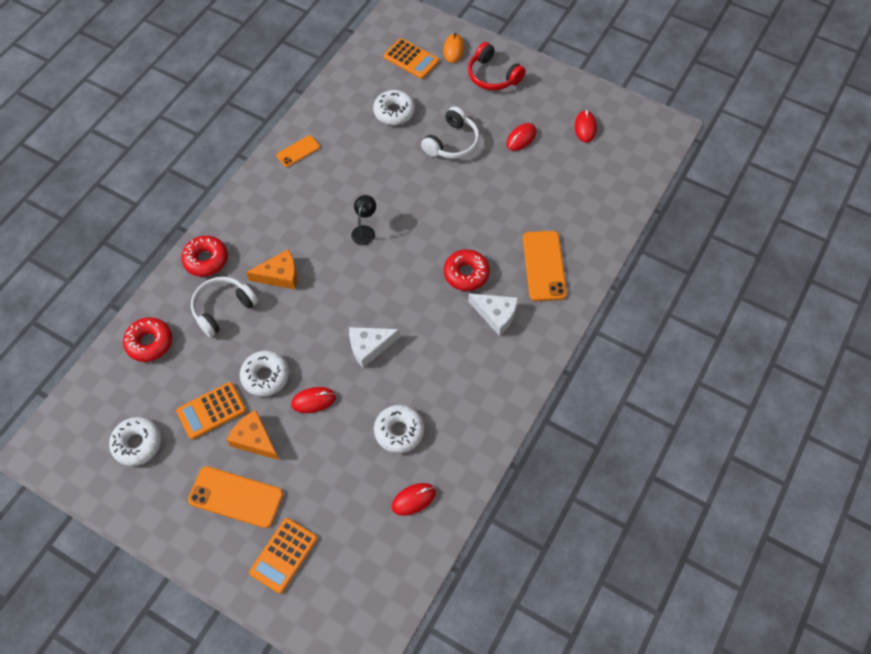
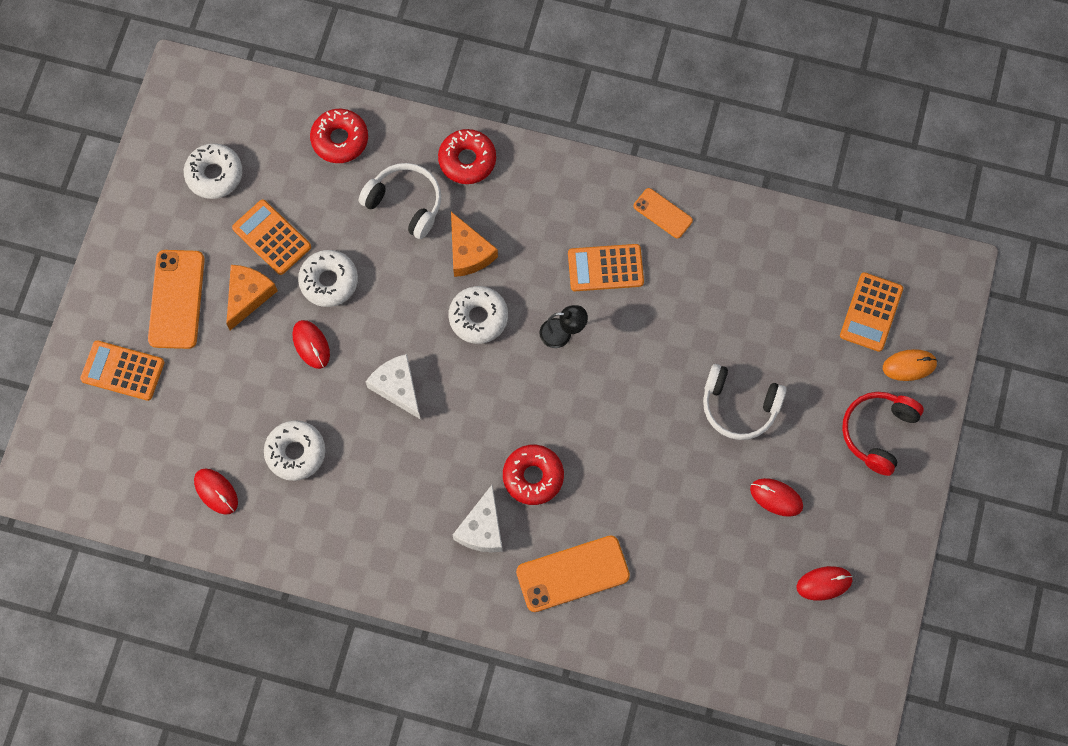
camera: 75 degrees right, 10 degrees up
(325, 194) = (605, 268): none -> orange calculator
(394, 112) = (768, 315): white donut -> white donut (478, 317)

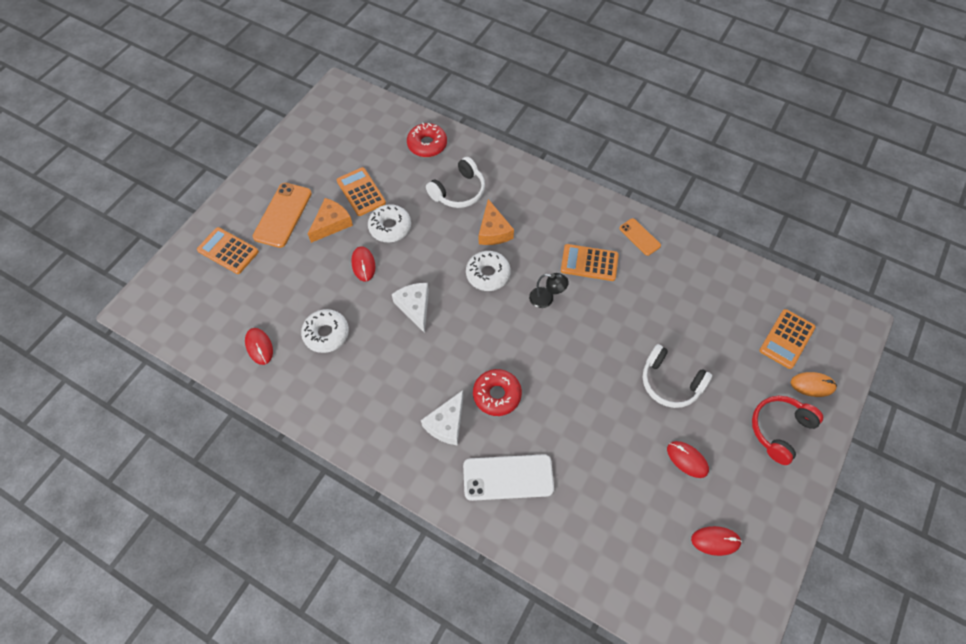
camera: 15 degrees right, 10 degrees down
(214, 174) = (337, 147): white donut -> none
(405, 203) = (459, 191): white headphones -> white headphones turned 90 degrees clockwise
(467, 160) = (509, 174): red donut -> none
(572, 574) = (508, 477): orange phone -> white phone

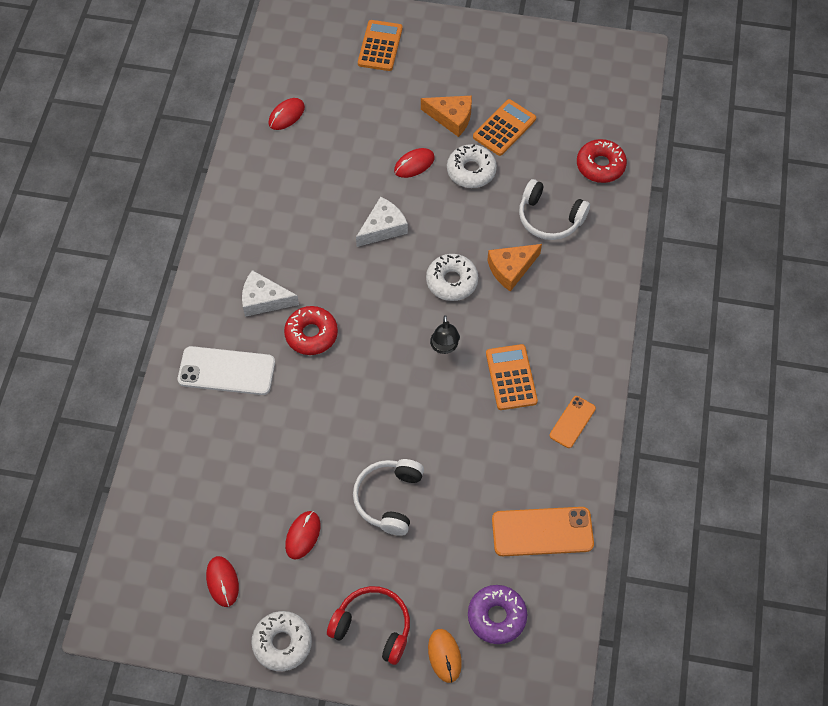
camera: 70 degrees right, 0 degrees up
(282, 215) = (443, 72): orange phone -> orange phone (542, 531)
(326, 334) = (321, 163): white donut -> white donut (282, 643)
(508, 477) = (226, 371): white phone -> white phone turned 60 degrees counterclockwise
(786, 339) = (496, 616): orange calculator -> purple donut

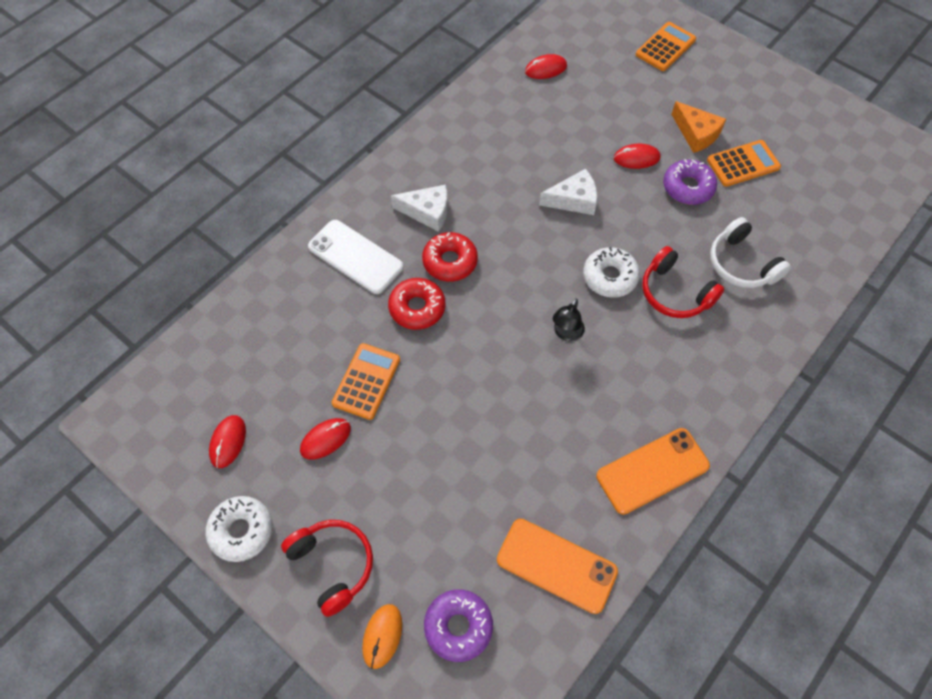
camera: 30 degrees right, 0 degrees up
(264, 300) = (427, 212): white cheese -> white cheese turned 150 degrees clockwise
(389, 499) = (426, 448): white headphones -> none
(471, 171) = (688, 187): white donut -> purple donut
(511, 269) = (675, 293): orange cheese -> red headphones
(511, 377) = (615, 395): orange calculator -> orange calculator (366, 381)
(572, 422) = (652, 470): orange phone -> orange phone, size x1.74
(600, 165) = (822, 239): red donut -> red donut (417, 308)

